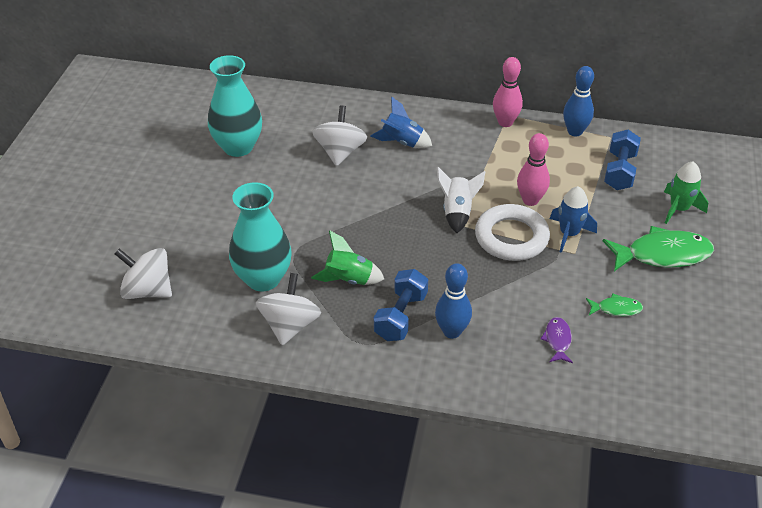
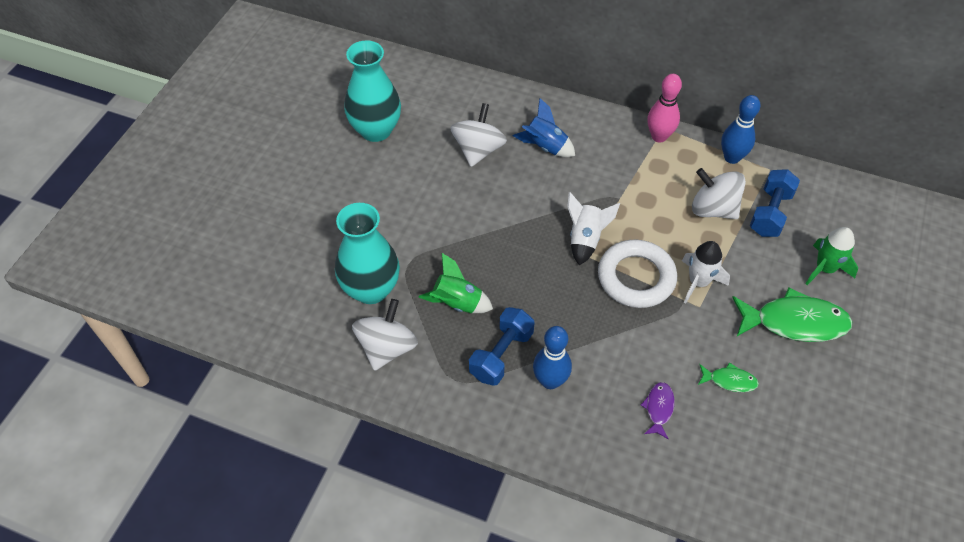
camera: 10 degrees right, 10 degrees up
(148, 290) = (255, 286): white spinning top -> white spinning top (713, 209)
(530, 200) = (665, 235): pink bowling pin -> none
(569, 234) = (698, 282): blue rocket -> white rocket

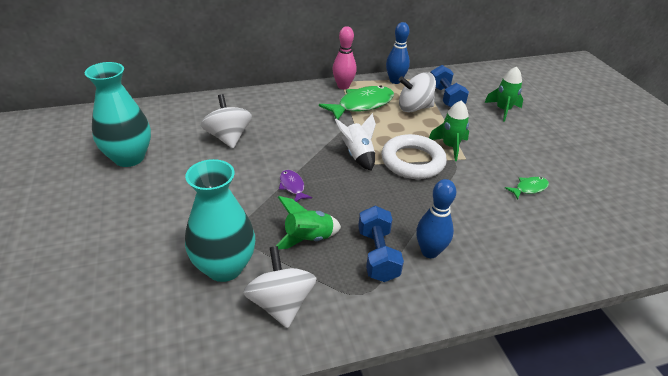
camera: 40 degrees left, 15 degrees down
(545, 146) = (275, 118): blue rocket -> none
(658, 408) = (512, 227): purple fish -> purple fish (292, 186)
(698, 282) = (450, 146): white rocket -> green rocket
(795, 322) = (521, 141): green fish -> green fish (362, 105)

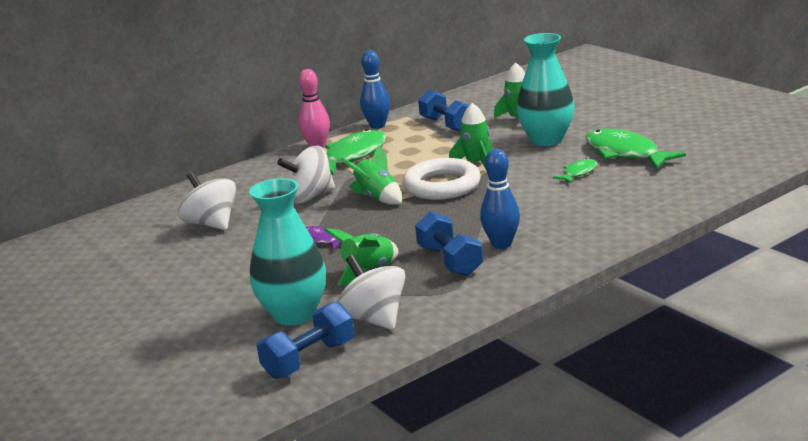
camera: 15 degrees left, 15 degrees down
(129, 158) = (104, 271): turquoise vase -> turquoise vase (546, 140)
(202, 333) = (309, 359): none -> blue dumbbell
(358, 155) = (377, 197): white rocket -> green rocket
(414, 108) = (416, 143): white spinning top -> white spinning top (310, 197)
(577, 180) = (625, 153): none -> green fish

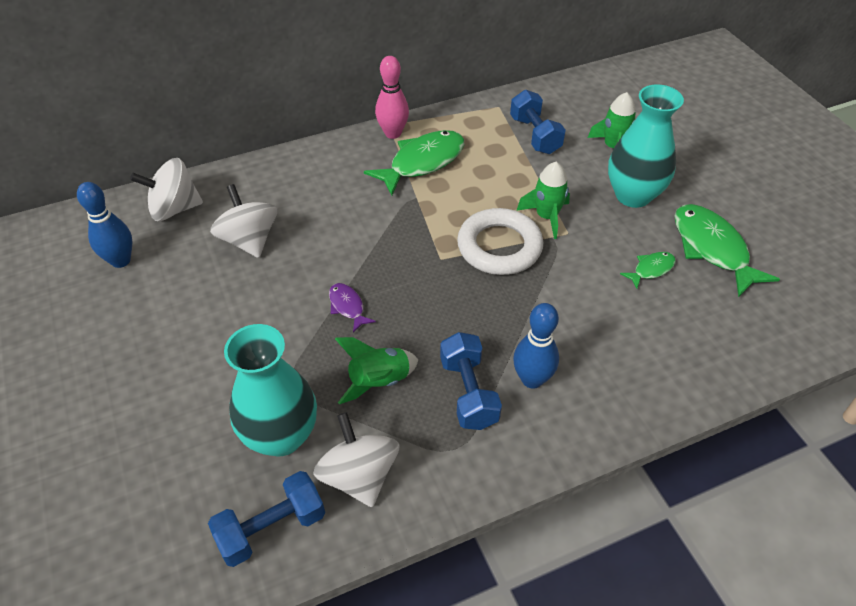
camera: 10 degrees right, 25 degrees up
(310, 197) = (359, 223): white spinning top -> white spinning top (174, 209)
(377, 126) = (463, 115): blue bowling pin -> blue bowling pin (121, 260)
(377, 197) = (426, 247): green rocket -> none

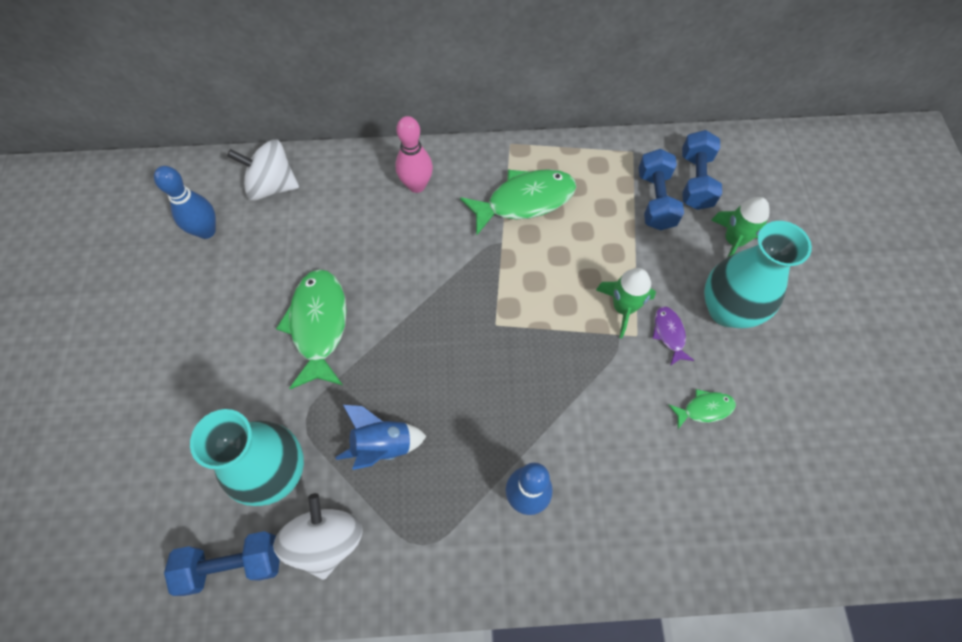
camera: 20 degrees right, 15 degrees up
(249, 240) = (326, 244): white spinning top -> none
(347, 306) = (386, 351): purple fish -> purple fish (669, 334)
(379, 381) = (382, 445): green rocket -> blue rocket
(393, 133) = (509, 155): pink bowling pin -> pink bowling pin (416, 185)
(468, 392) = (460, 488): blue dumbbell -> blue dumbbell (695, 181)
(499, 247) = (559, 329): white ring -> none
(712, 248) = (783, 405): green fish -> green fish (319, 325)

